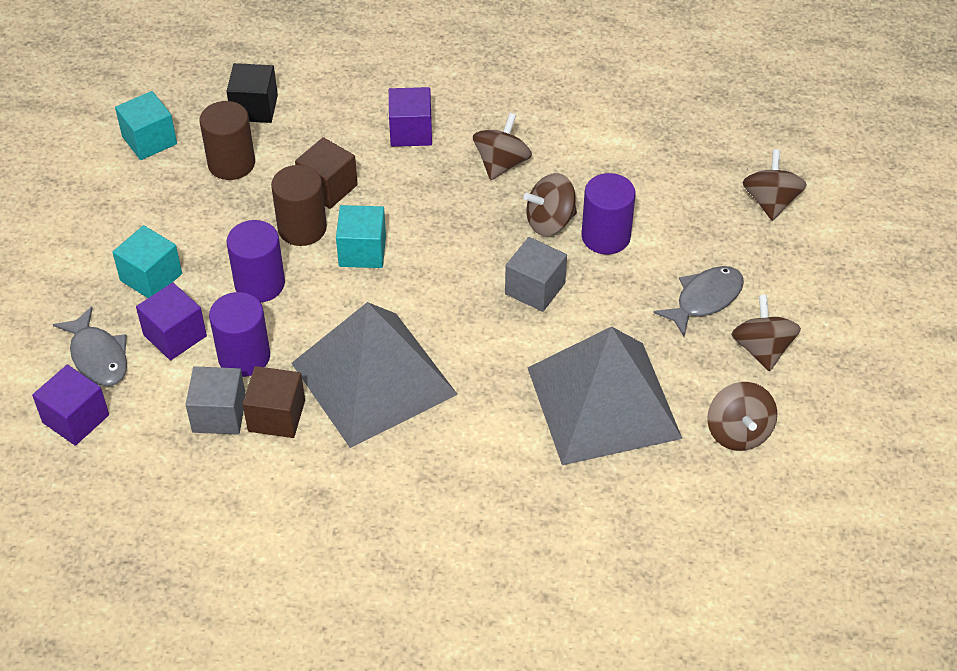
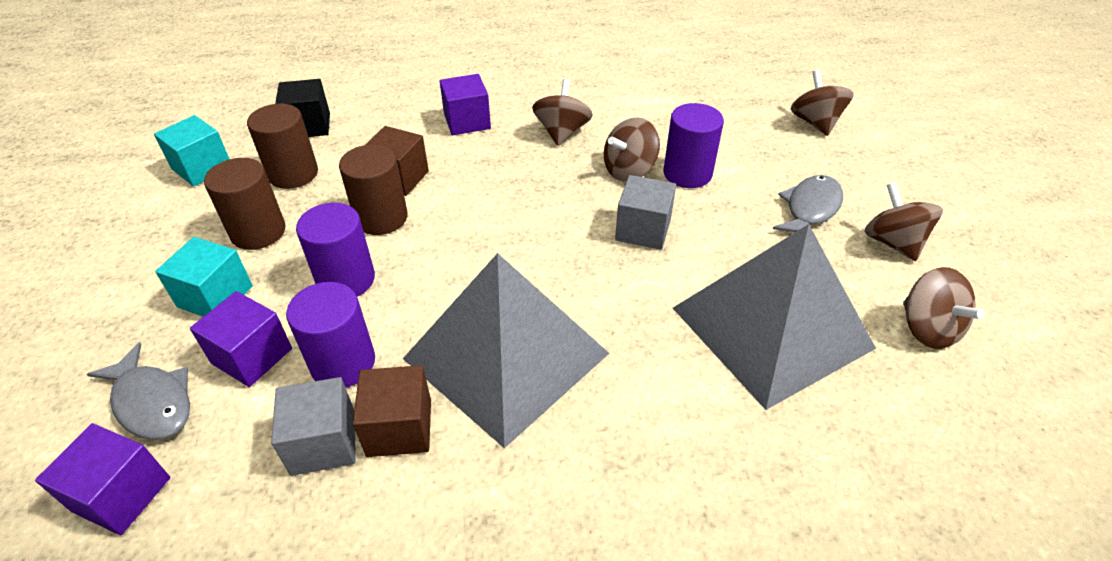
camera: 15 degrees left, 5 degrees down
(192, 221) = (258, 232): none -> brown cylinder
(362, 251) = (451, 228): turquoise cube -> none

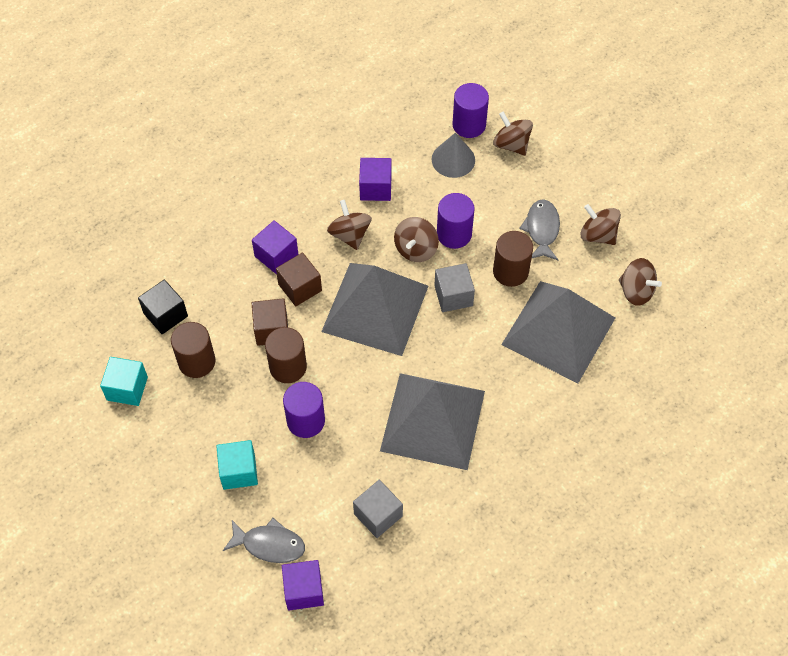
camera: 30 degrees left, 15 degrees up
(252, 356) = (297, 493): purple cube -> purple cube (375, 188)
(258, 232) = (219, 416): brown cylinder -> brown cylinder (510, 271)
(343, 363) = (350, 470): purple cylinder -> purple cylinder (469, 125)
(399, 427) = (409, 487): brown cube -> brown cube (300, 287)
(534, 205) = (375, 308): none -> grey pyramid
(732, 113) = (453, 159): none -> grey cone

